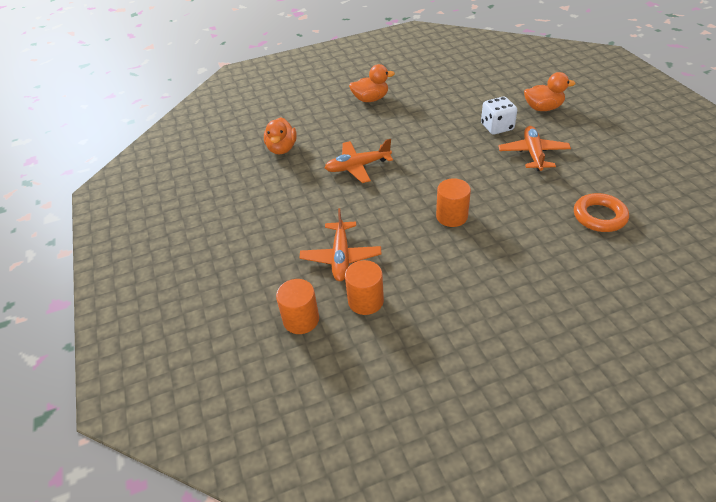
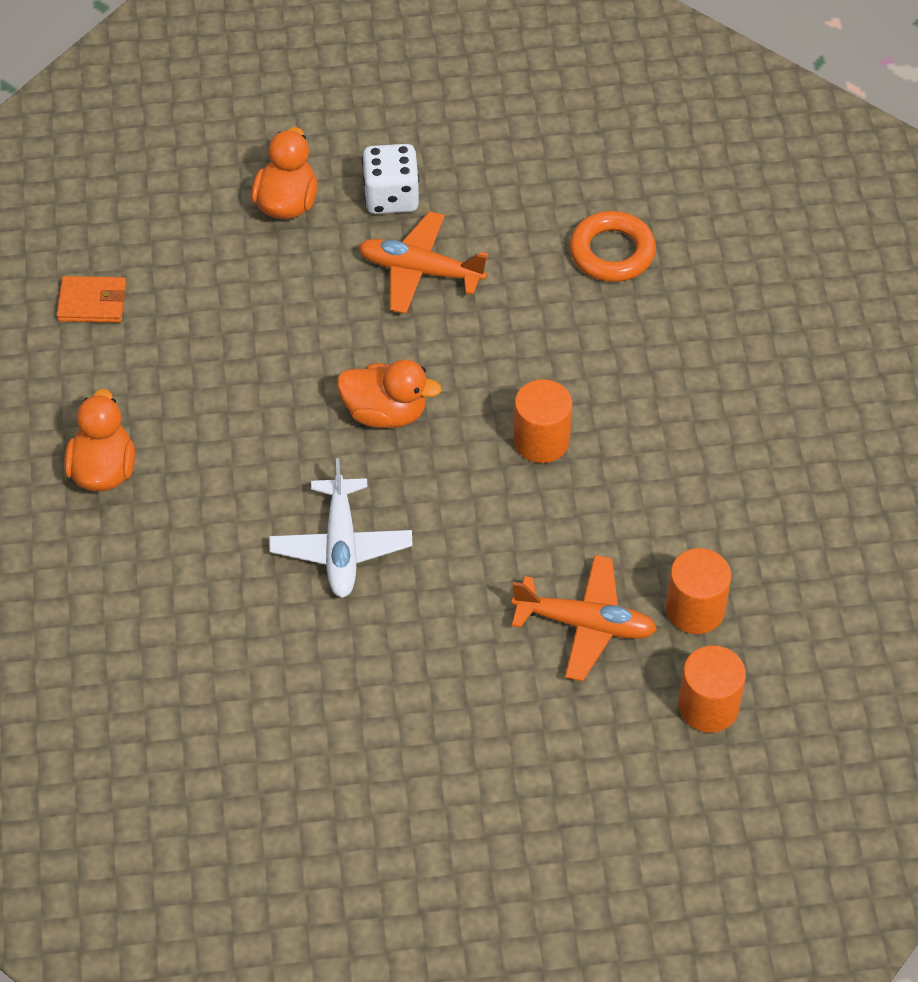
camera: 80 degrees left, 10 degrees up
(282, 149) = (217, 670): orange duck -> orange duck (385, 413)
(357, 167) = (341, 547): orange plane -> white plane
(452, 77) = (92, 302): none -> orange wallet
(497, 127) = (315, 293): white dice -> white dice (391, 197)

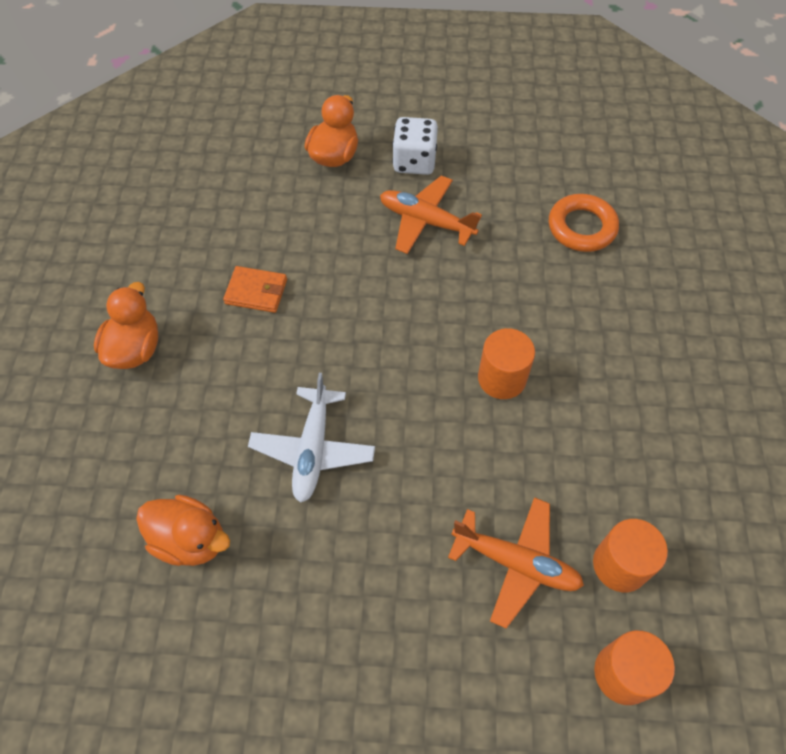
camera: 10 degrees right, 5 degrees up
(92, 302) = (167, 211): orange wallet -> orange wallet (256, 291)
(385, 413) = (375, 334): orange duck -> orange duck (190, 540)

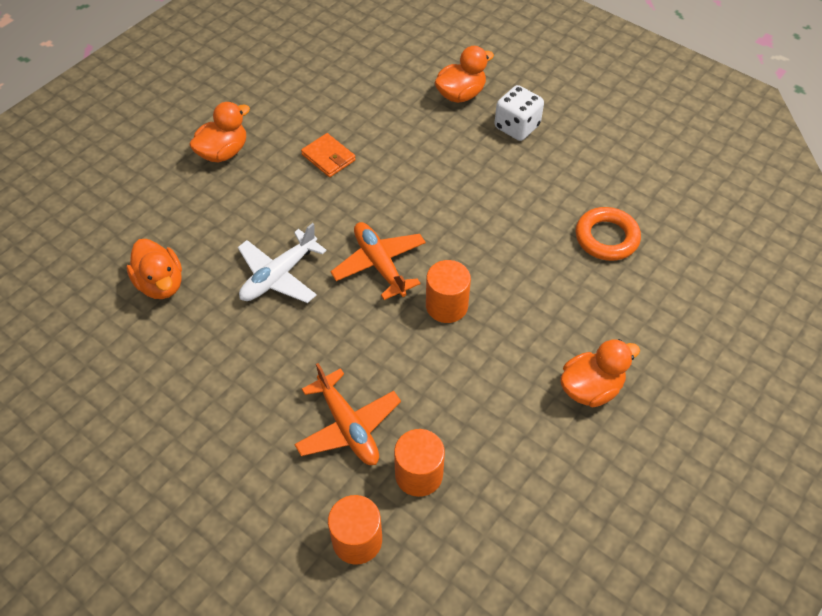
camera: 35 degrees right, 5 degrees down
(426, 221) = (487, 172): orange plane -> orange plane (379, 264)
(688, 378) = (590, 388): none -> orange duck

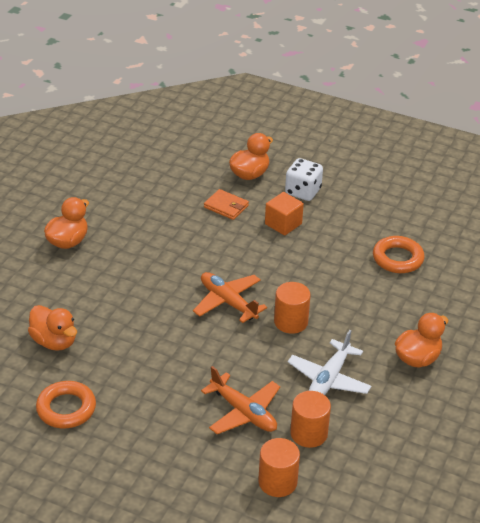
camera: 15 degrees left, 15 degrees down
(141, 379) = (66, 408): none -> orange ring
(279, 276) = (150, 322): white plane -> white plane (329, 379)
(328, 157) = (158, 233): orange wallet -> orange wallet (226, 206)
(479, 167) = (283, 224): none -> orange cube

